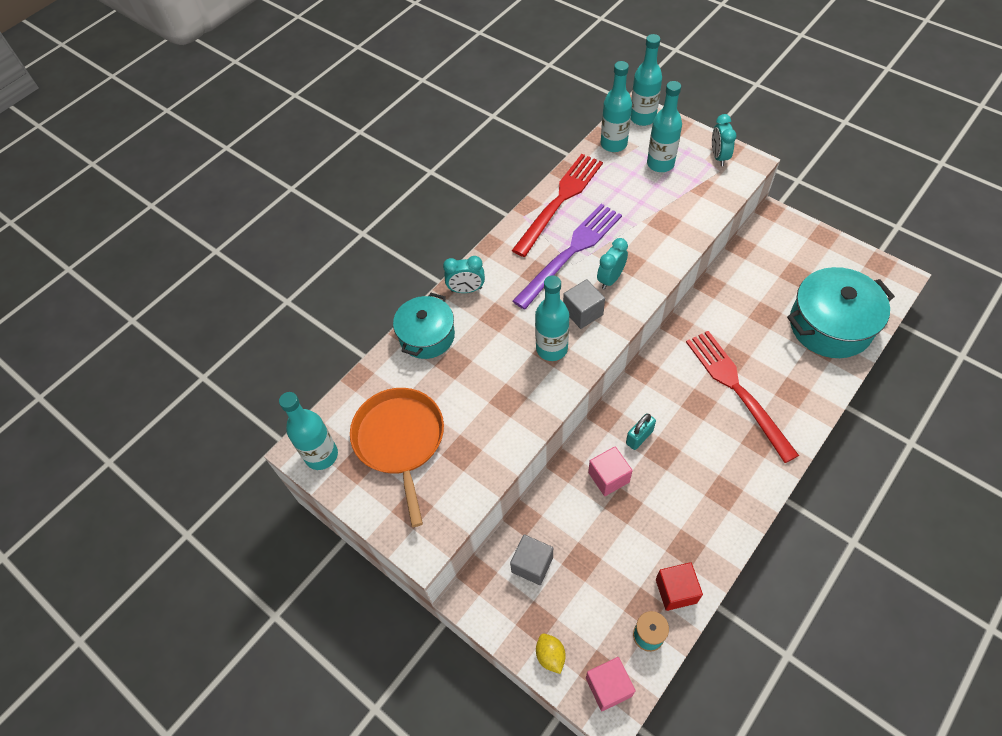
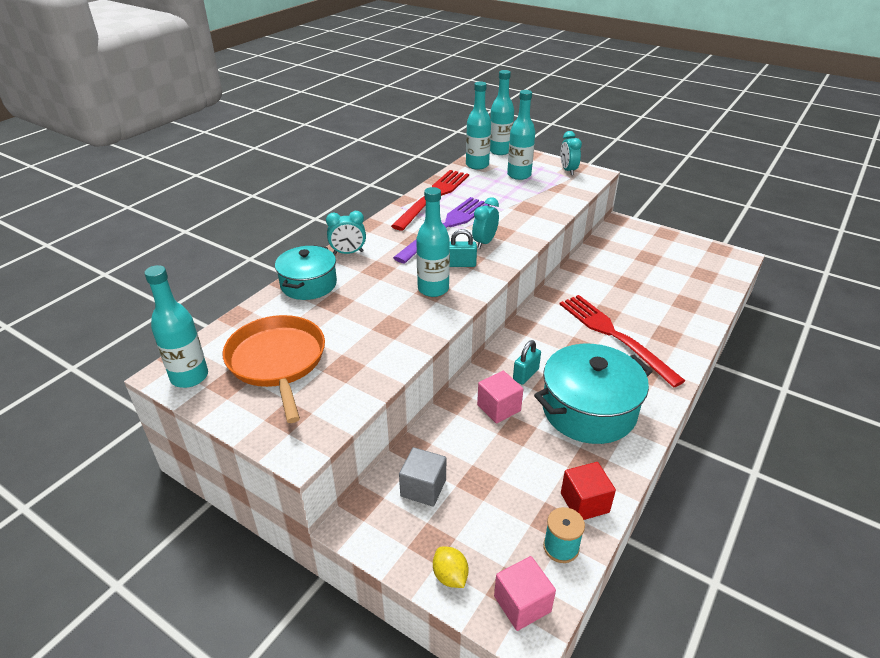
camera: 10 degrees left, 20 degrees down
(583, 312) = (461, 264): grey cube -> turquoise padlock
(830, 325) = (688, 289): turquoise pot -> turquoise pot (589, 410)

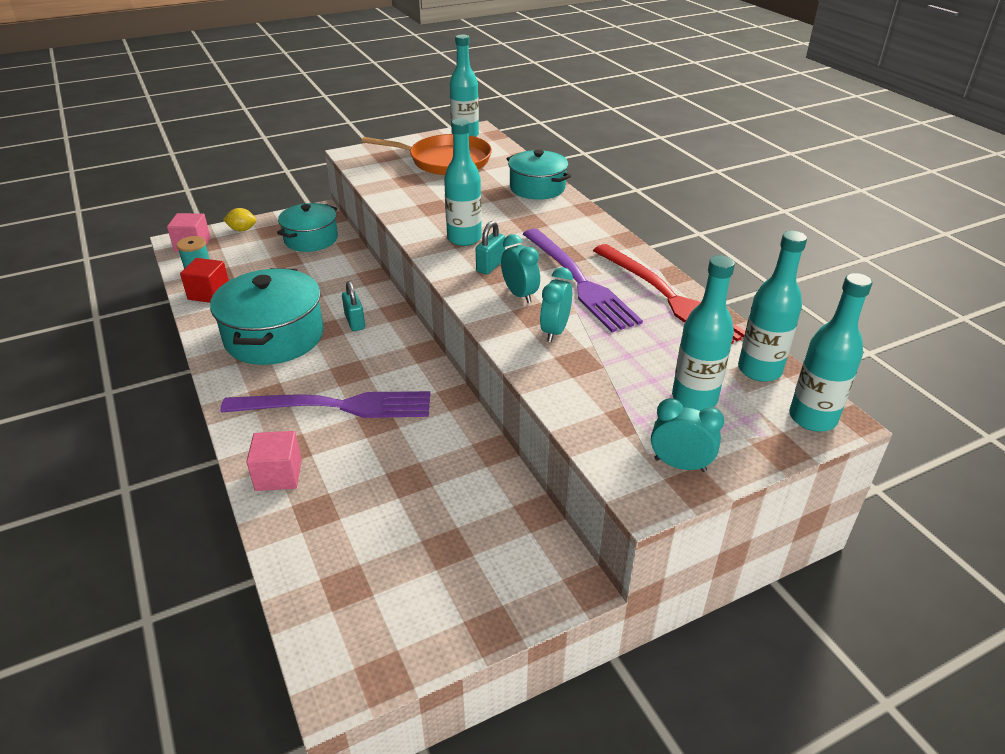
camera: 120 degrees right, 0 degrees up
(348, 253) = (576, 215): turquoise clock -> turquoise clock (555, 331)
(423, 488) = (311, 239): grey cube -> turquoise pot
(499, 408) = (337, 293): pink cube -> pink cube (278, 475)
(614, 336) = (336, 406): red fork -> purple fork

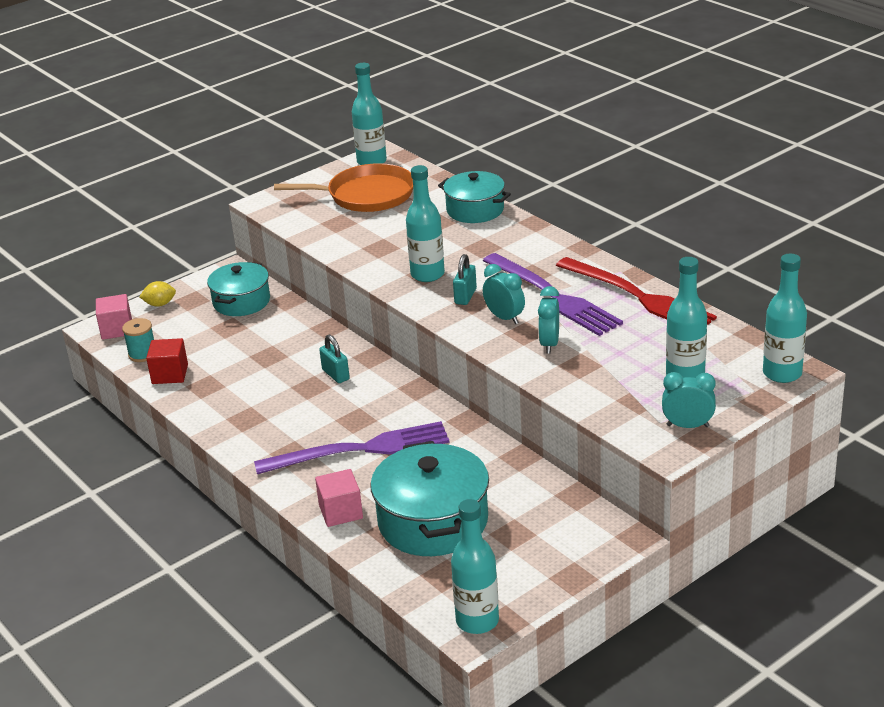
camera: 10 degrees left, 5 degrees down
(274, 336) = (264, 402): turquoise pot -> turquoise pot (433, 521)
(759, 370) = (732, 344): turquoise bottle -> turquoise bottle (477, 621)

